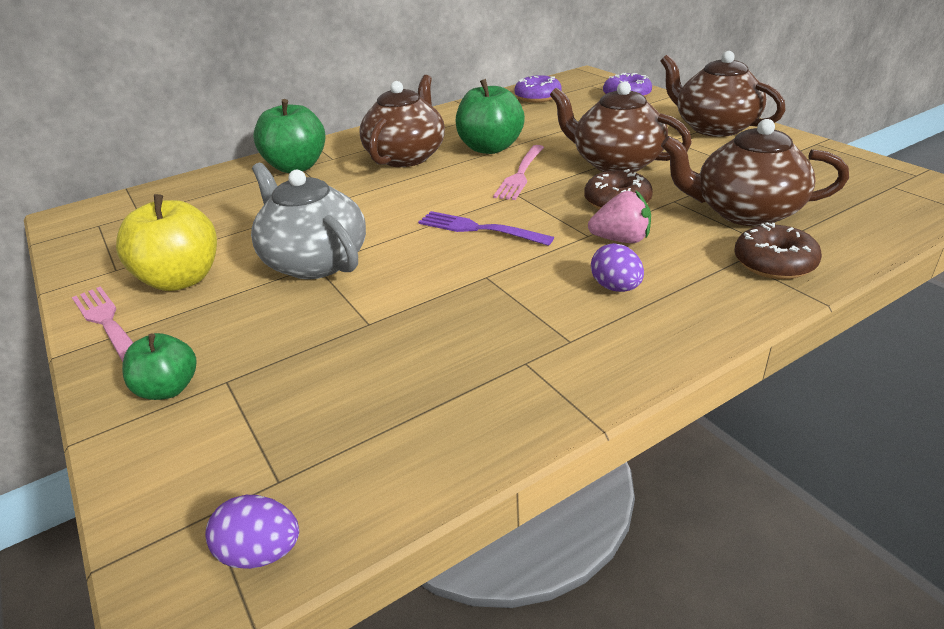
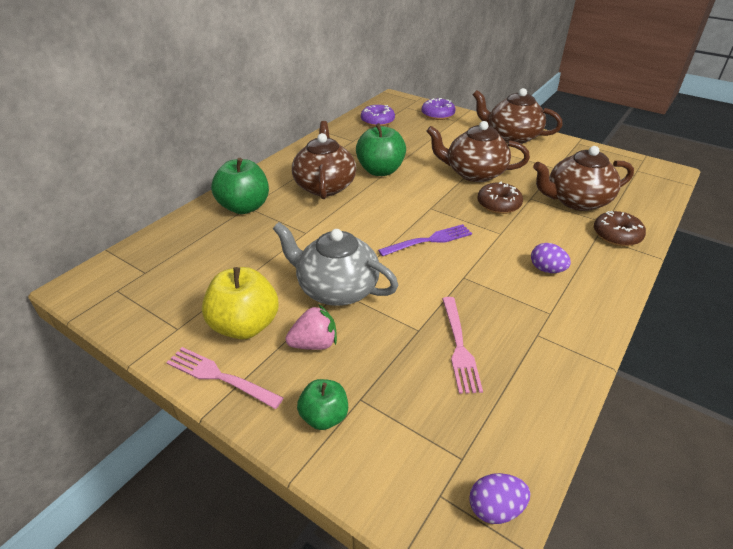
camera: 25 degrees left, 5 degrees up
(479, 229) = (429, 240): purple fork -> purple fork turned 150 degrees clockwise
(520, 174) = (419, 191): pink fork -> pink fork (459, 346)
(621, 240) = (523, 233): pink strawberry -> pink strawberry (314, 343)

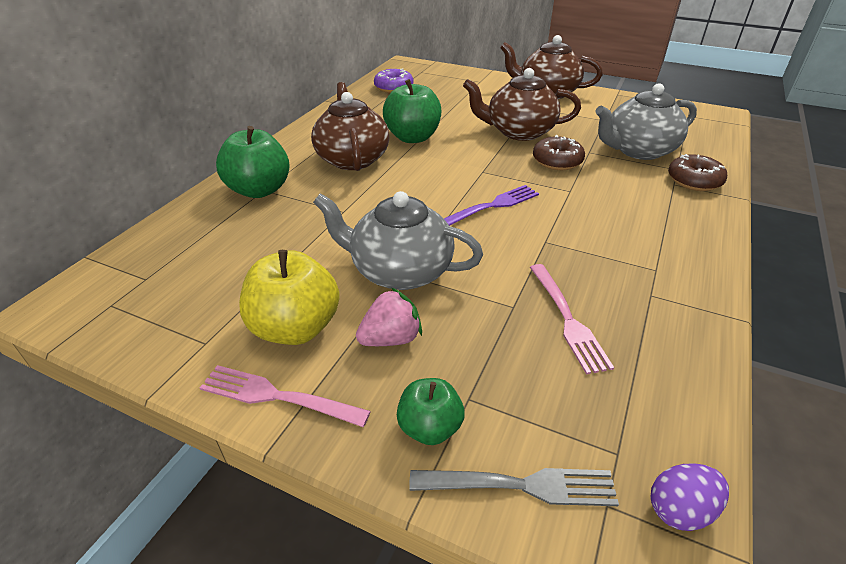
camera: 10 degrees left, 0 degrees up
(379, 470) = (520, 485): none -> grey fork
(437, 115) = (459, 77): purple donut -> none
(546, 269) = (634, 223): purple egg -> none
(576, 201) = (638, 150): brown teapot -> grey teapot

